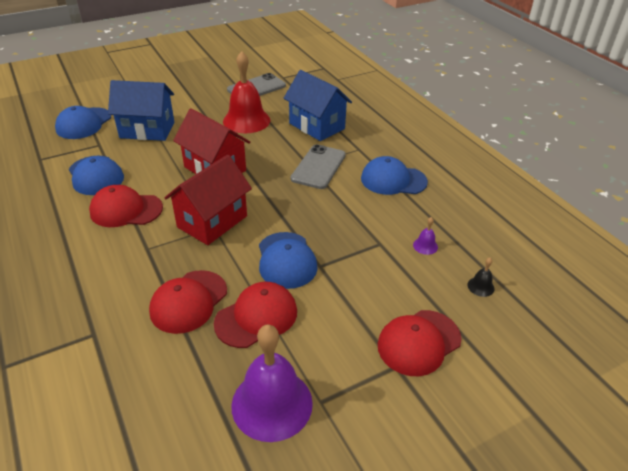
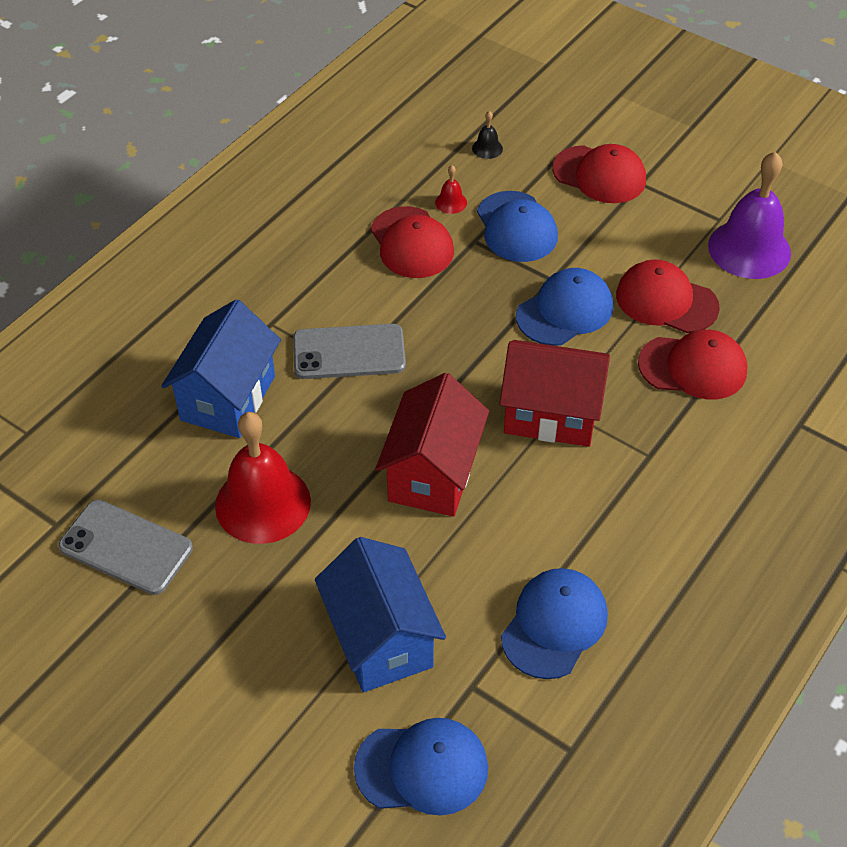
camera: 115 degrees left, 10 degrees up
(126, 210) = (599, 527): red cap -> red cap (411, 243)
(393, 180) = (332, 263): blue cap -> blue cap (516, 227)
(425, 246) = (451, 202): purple bell -> red bell

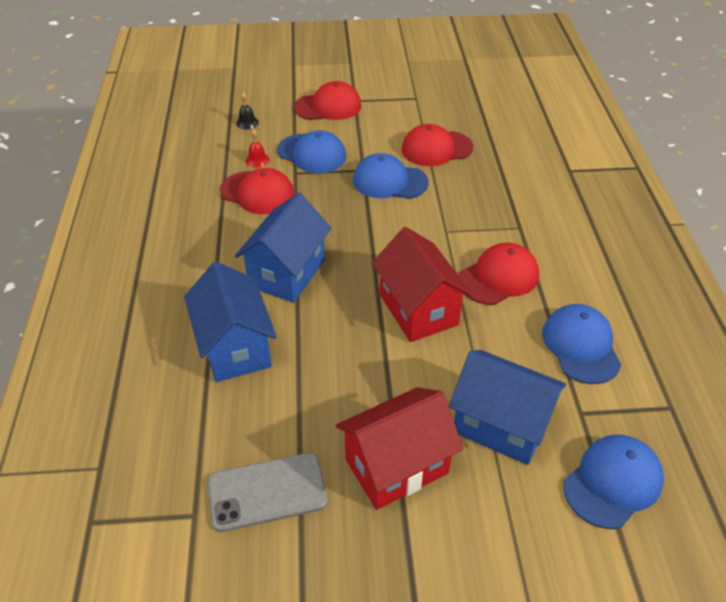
camera: 40 degrees left, 5 degrees down
(263, 503) = (333, 396): red bell -> none
(349, 352) = (287, 273): grey phone -> blue house
(551, 414) = (445, 237): red house -> red house (396, 466)
(565, 311) = (389, 181): blue cap -> blue cap turned 90 degrees counterclockwise
(693, 367) = (488, 172): red cap -> red cap (498, 277)
(749, 249) = (447, 104): purple bell -> none

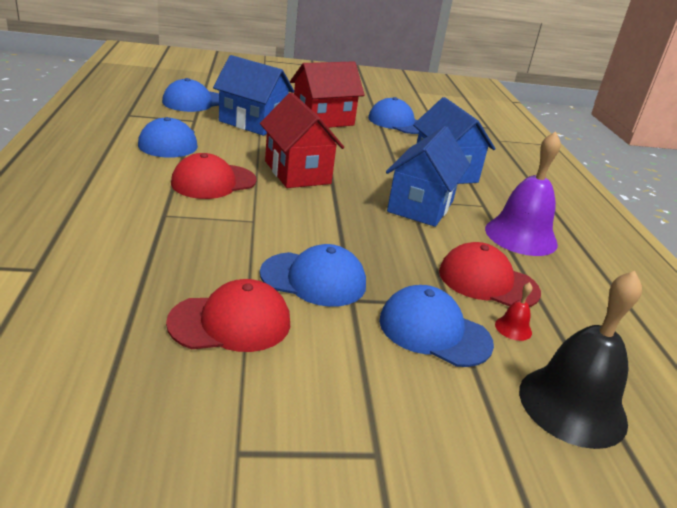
camera: 175 degrees right, 15 degrees down
(199, 245) = (521, 236): none -> purple bell
(247, 123) = (572, 405): black bell -> black bell, size x2.49
(267, 492) = (397, 123): grey phone -> blue cap
(328, 106) = (432, 438): red cap -> none

